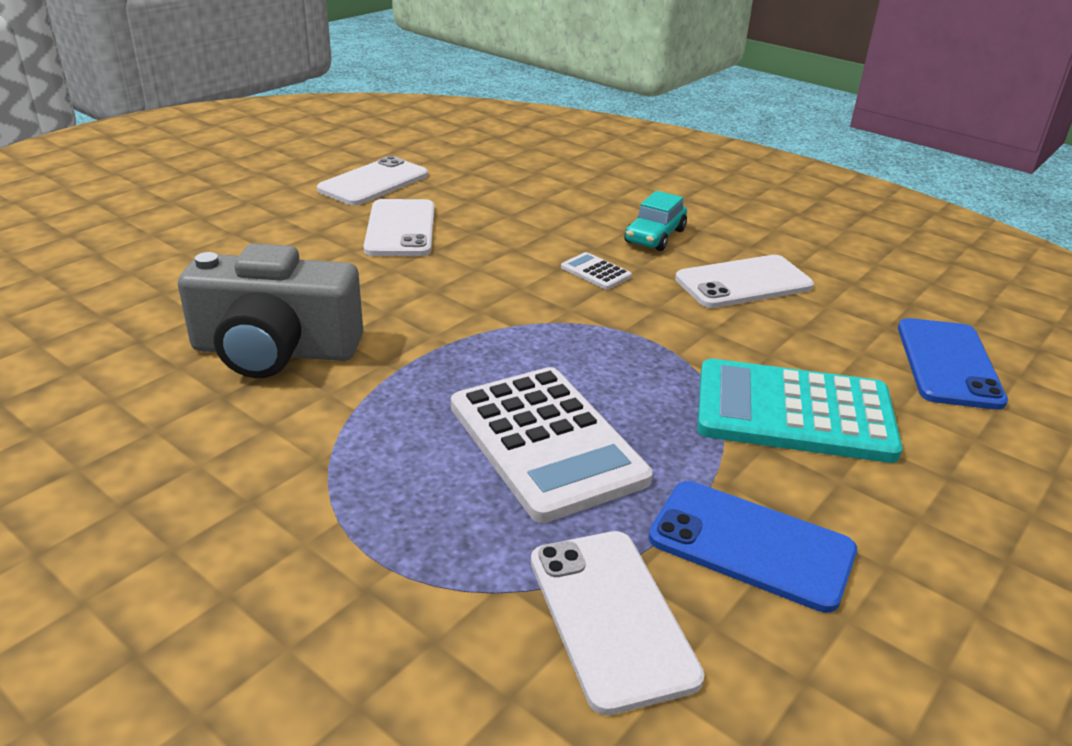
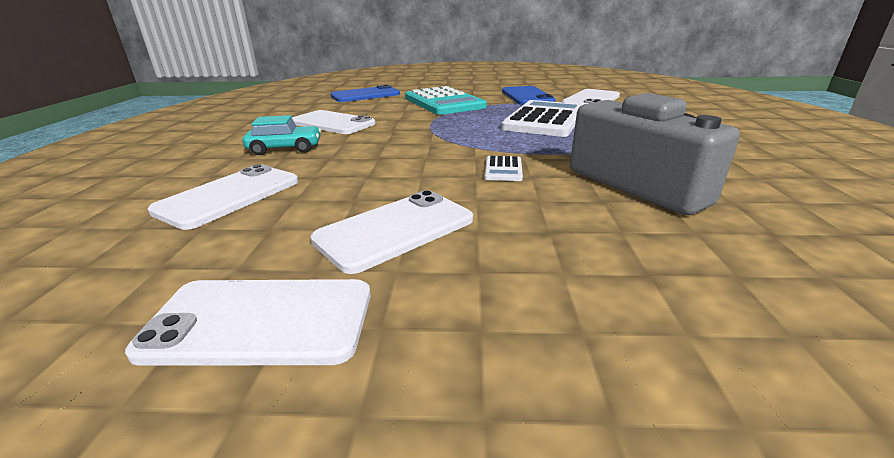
camera: 125 degrees left, 5 degrees down
(551, 198) = (229, 196): none -> white phone
(595, 272) = (370, 148): white calculator -> white calculator (503, 169)

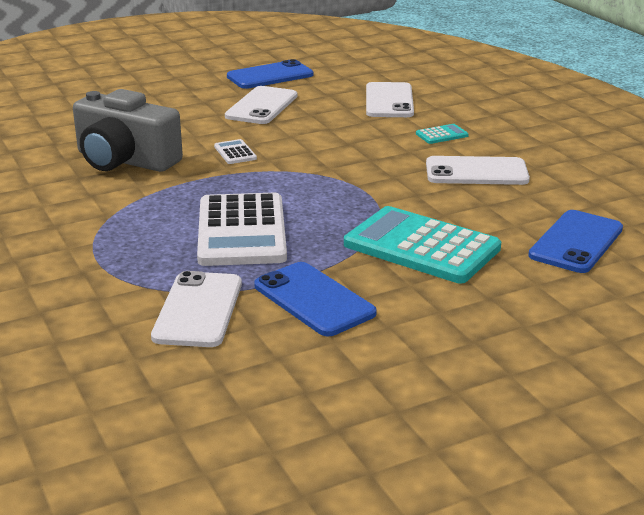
camera: 150 degrees right, 0 degrees up
(260, 321) = (270, 76): white phone -> blue phone
(285, 149) = (442, 135): turquoise car -> turquoise calculator

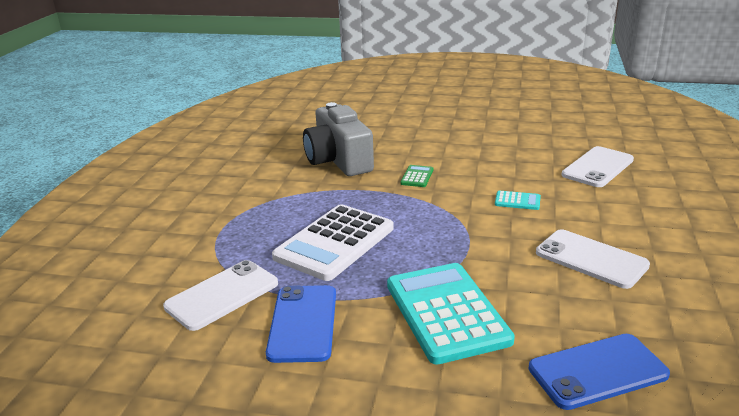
camera: 40 degrees right, 0 degrees up
(235, 153) = (417, 177): white calculator -> green calculator
(261, 106) = (487, 144): white phone -> none
(270, 76) = (527, 121): blue phone -> none
(442, 135) = (605, 212): turquoise calculator -> turquoise calculator (517, 201)

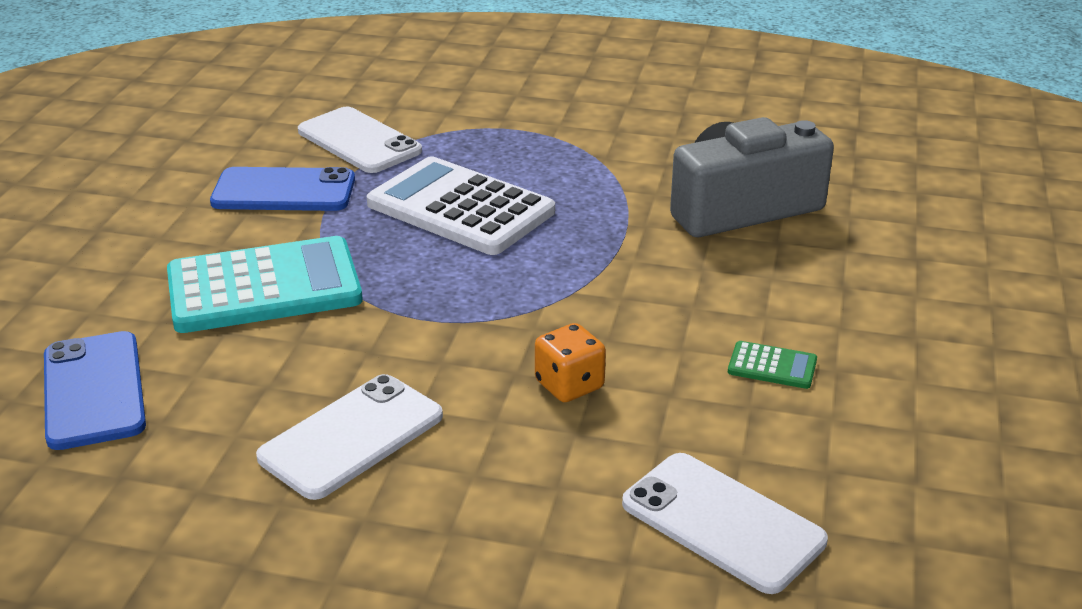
camera: 90 degrees right, 5 degrees up
(417, 177) = (674, 283): green calculator -> green calculator (772, 366)
(517, 201) = (569, 385): turquoise calculator -> orange dice

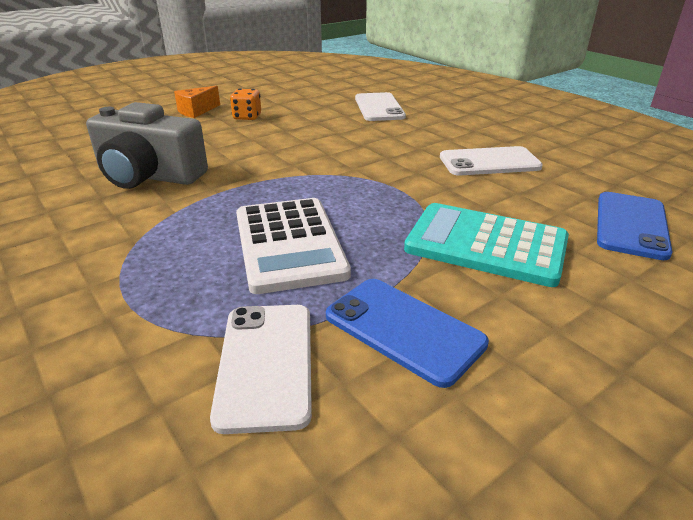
camera: 140 degrees left, 0 degrees up
(569, 385) = (372, 147): orange dice -> orange dice (247, 117)
(772, 366) = (285, 127): green calculator -> none
(978, 333) = (196, 111): none -> orange cheese

